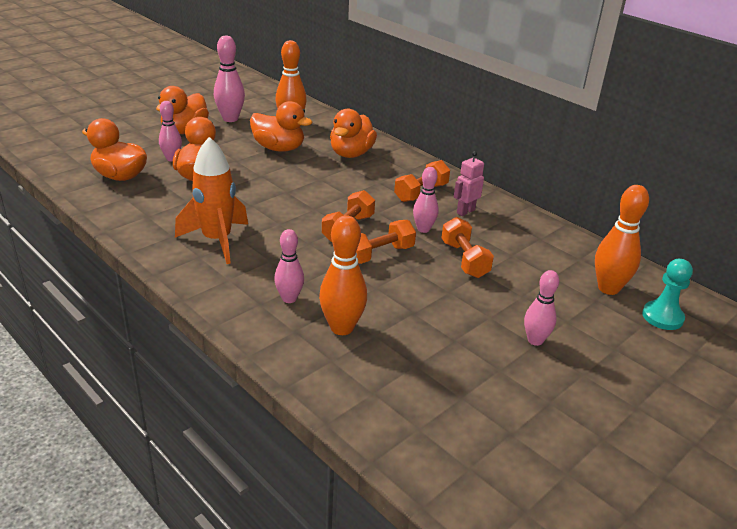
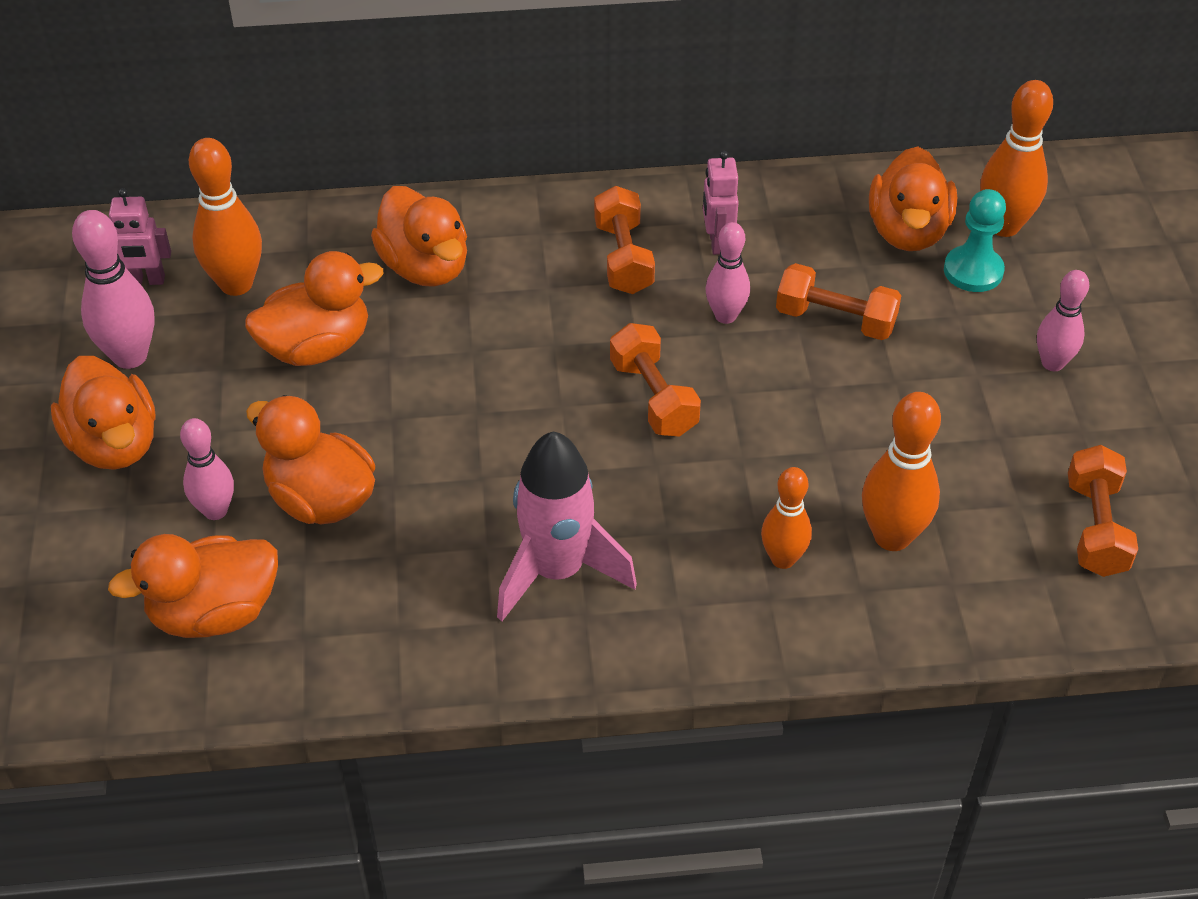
camera: 50 degrees left, 15 degrees up
(217, 240) = (557, 571): orange rocket -> pink rocket
(271, 109) = (146, 281): none -> pink robot
(289, 298) = (783, 559): pink bowling pin -> orange bowling pin
(379, 254) = (750, 401): orange dumbbell -> orange dumbbell (1095, 528)
(555, 260) = (908, 232): none -> orange duck
(662, 317) = (1091, 220): turquoise pawn -> turquoise pawn (973, 271)

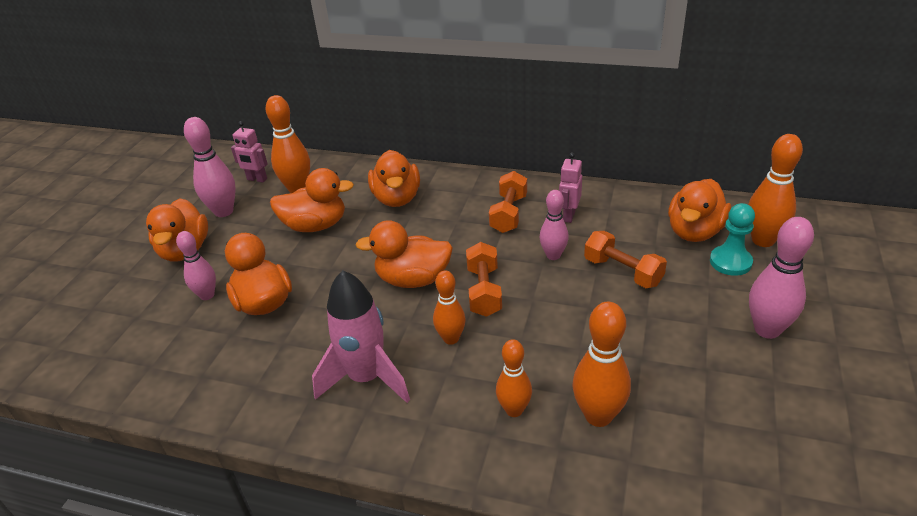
camera: 25 degrees right, 10 degrees down
(214, 613) = (166, 349): orange duck -> orange duck (413, 279)
(645, 482) = (451, 338): none -> orange bowling pin
(1052, 363) = (767, 329): pink bowling pin -> pink bowling pin, size x1.52
(1095, 528) = (760, 451): orange dumbbell -> none

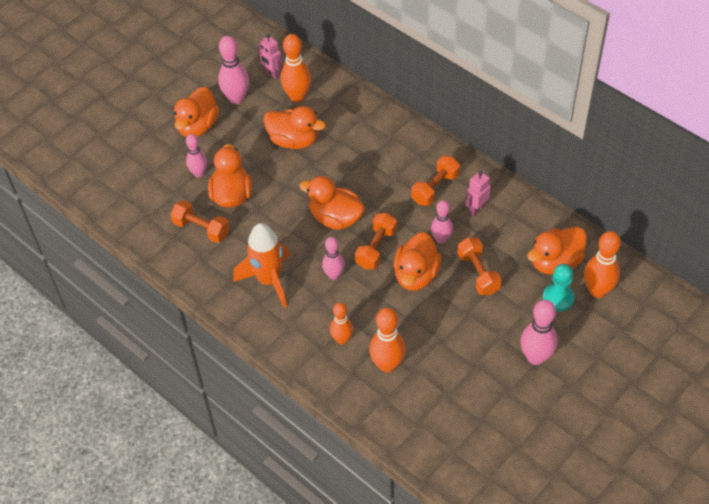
camera: 25 degrees right, 15 degrees up
(238, 353) = (201, 229): none -> orange dumbbell
(366, 378) = (269, 280): pink rocket -> orange rocket
(397, 198) = (364, 138): orange duck -> orange duck (416, 275)
(451, 338) = (334, 275): orange bowling pin -> pink bowling pin

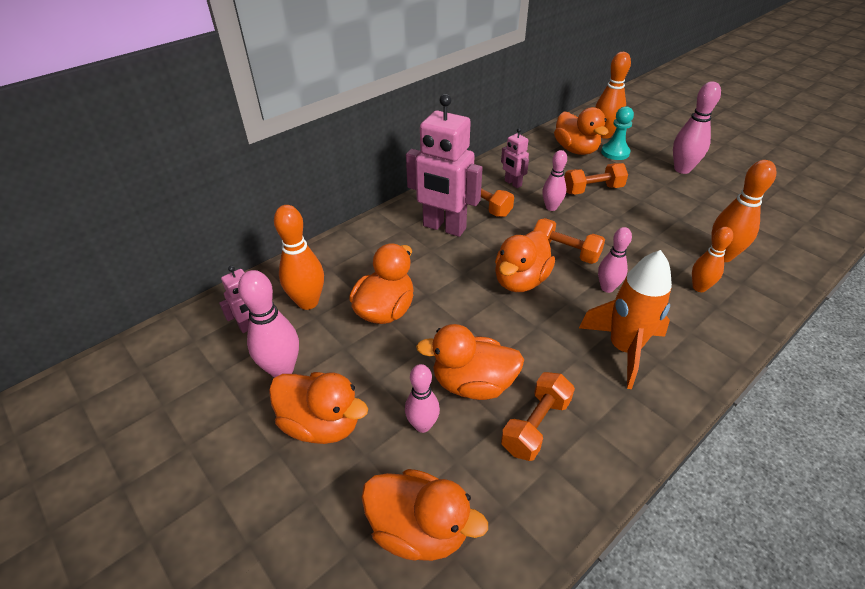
camera: 85 degrees left, 10 degrees down
(397, 164) = (444, 227): none -> pink robot
(416, 275) = (599, 227): orange duck -> orange duck (419, 529)

